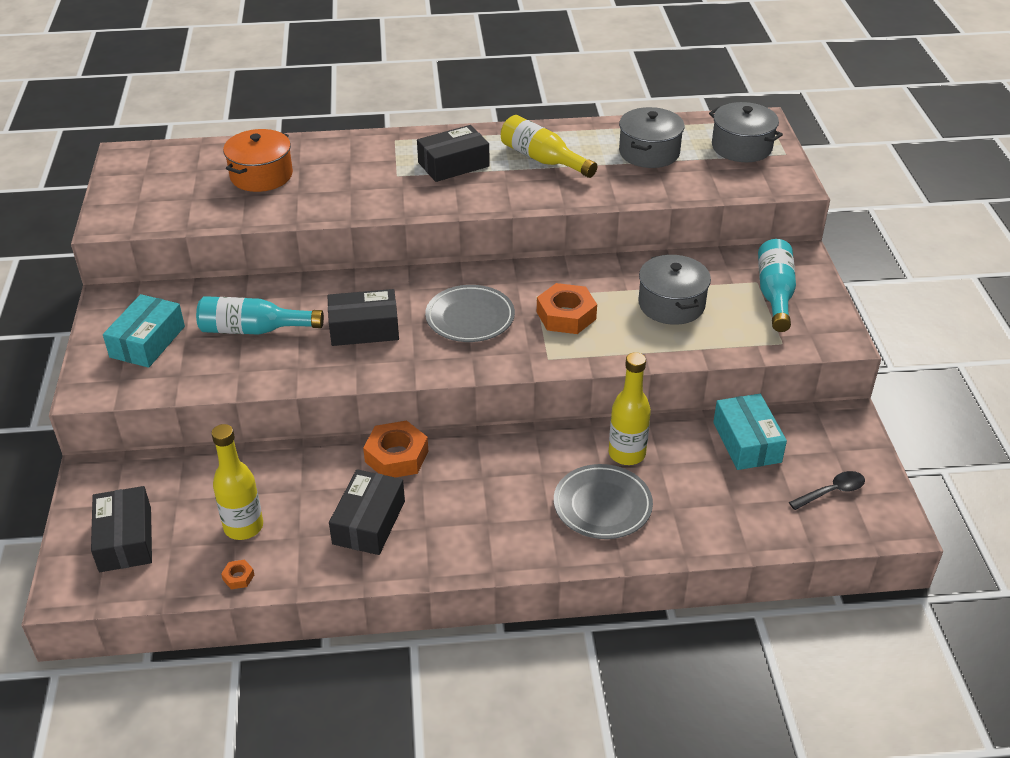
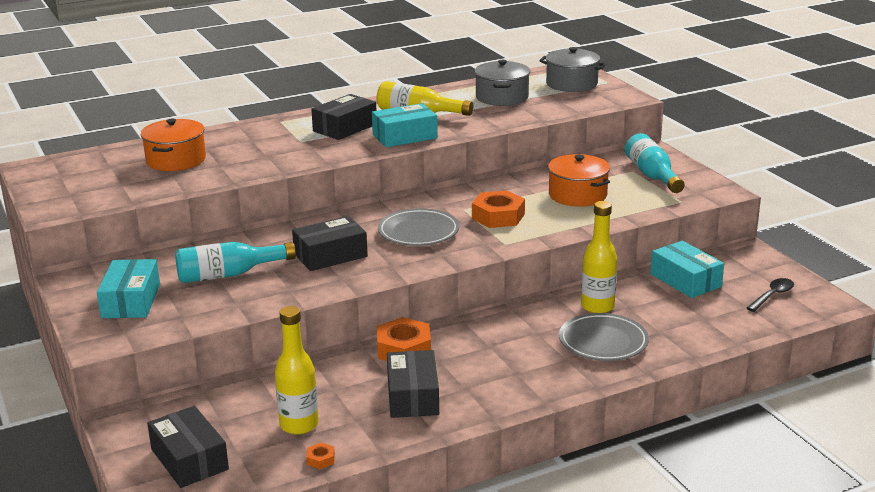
camera: 20 degrees left, 15 degrees down
(506, 192) = (405, 136): none -> turquoise box
(671, 304) = (577, 195): grey pot -> orange pot

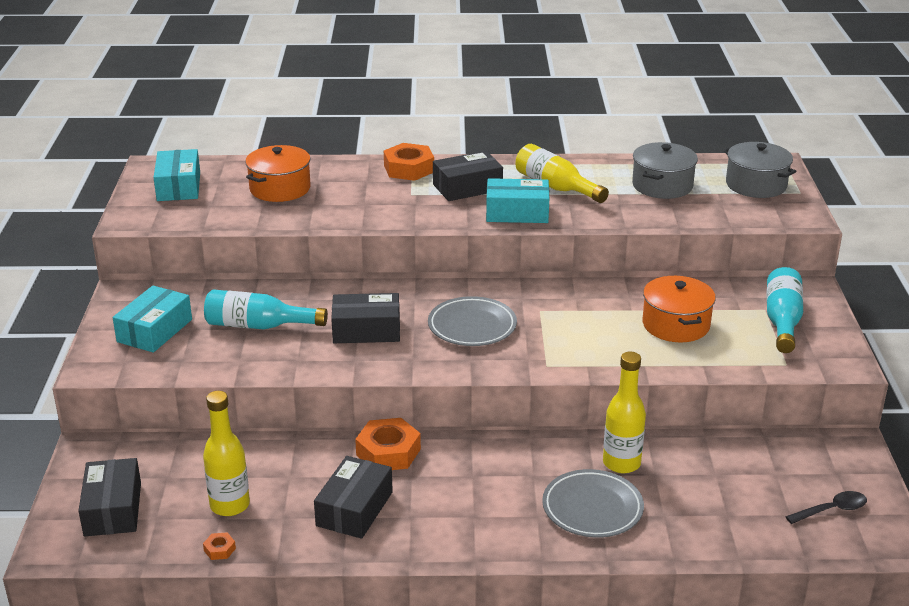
camera: 25 degrees right, 5 degrees up
(498, 216) = (568, 329): orange nut -> orange nut (409, 169)
(685, 280) = (746, 460): turquoise box -> turquoise box (179, 186)

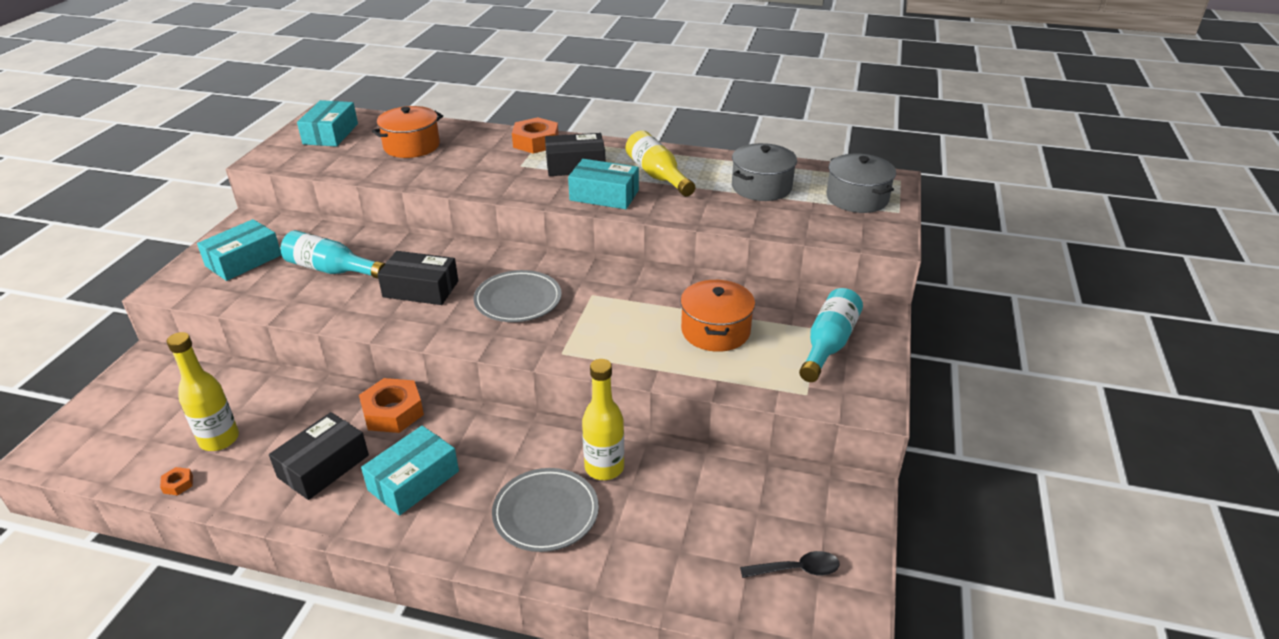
camera: 15 degrees right, 5 degrees up
(113, 509) = (122, 423): black box -> none
(451, 505) = (413, 480): none -> turquoise box

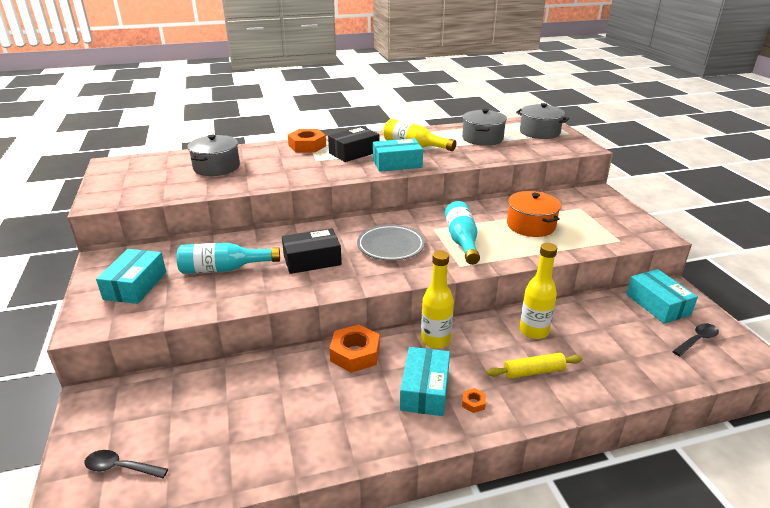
camera: 30 degrees left, 5 degrees down
(110, 433) = (120, 467): none -> black spoon
(178, 484) = (237, 476): orange nut -> orange nut (473, 403)
(219, 439) = (235, 428): yellow bottle -> yellow bottle (435, 340)
(323, 466) = (346, 410): black box -> none
(330, 134) = (135, 174): turquoise box -> turquoise box (657, 304)
(412, 146) = (216, 167): orange pot -> grey pot
(546, 513) = (533, 371): grey plate -> yellow rolling pin
(828, 345) = (596, 214): turquoise bottle -> turquoise bottle (462, 241)

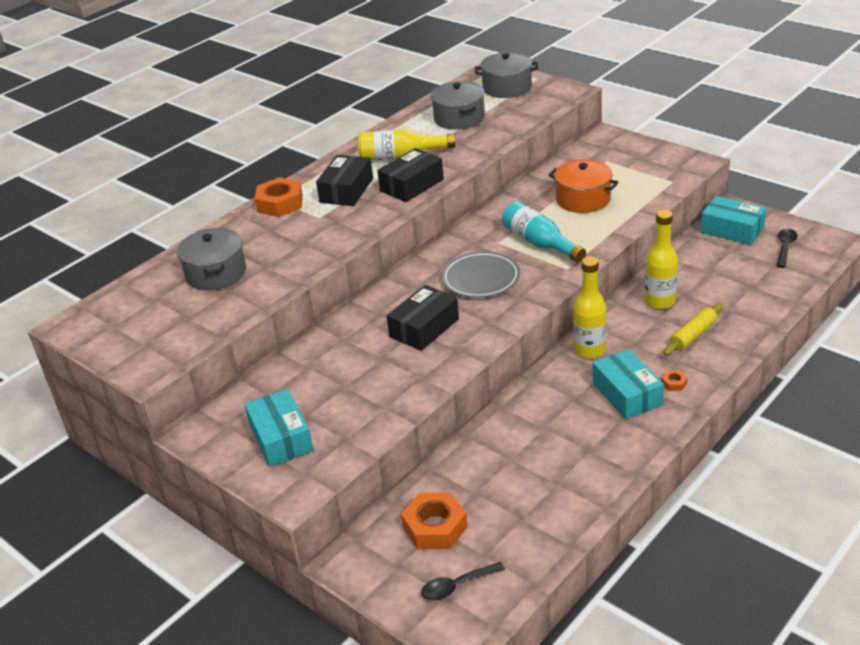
camera: 30 degrees left, 5 degrees up
(224, 269) = (348, 378): turquoise bottle -> none
(355, 354) = (536, 397): orange nut -> orange nut (435, 527)
(397, 163) = (412, 185): turquoise box -> black box

